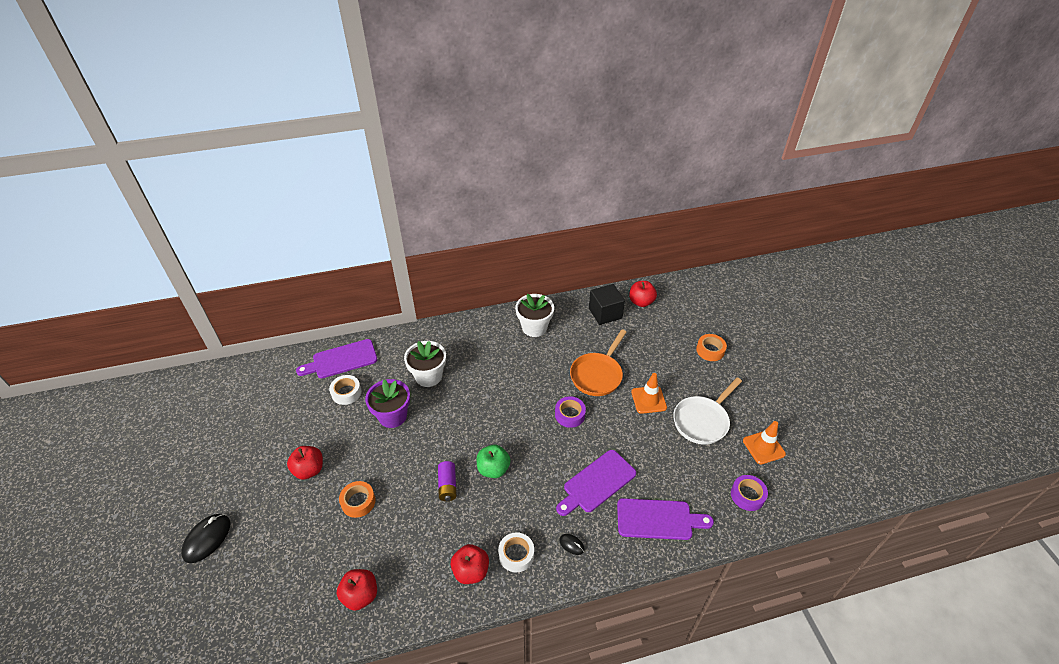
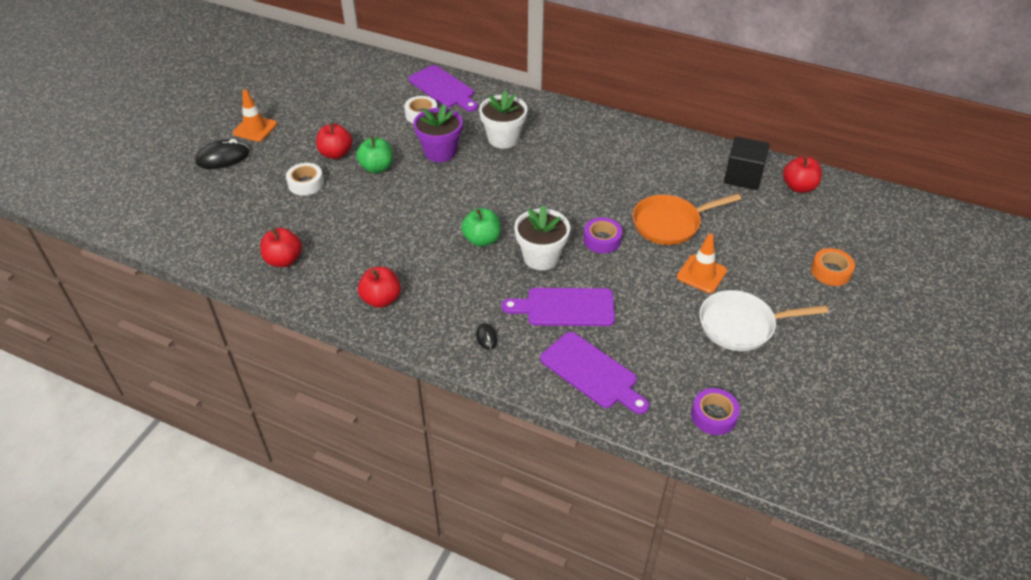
camera: 40 degrees right, 0 degrees up
(341, 360) = (443, 88): purple cutting board -> purple cutting board turned 150 degrees counterclockwise
(356, 461) = (377, 167): none -> green apple
(358, 502) = (348, 197): orange tape -> none
(447, 485) = (429, 228): purple battery -> none
(516, 554) = (430, 313): white tape -> white tape (306, 183)
(534, 327) = (650, 151): white flower pot -> white flower pot (541, 257)
(763, 447) = (787, 389): orange traffic cone -> orange traffic cone (255, 129)

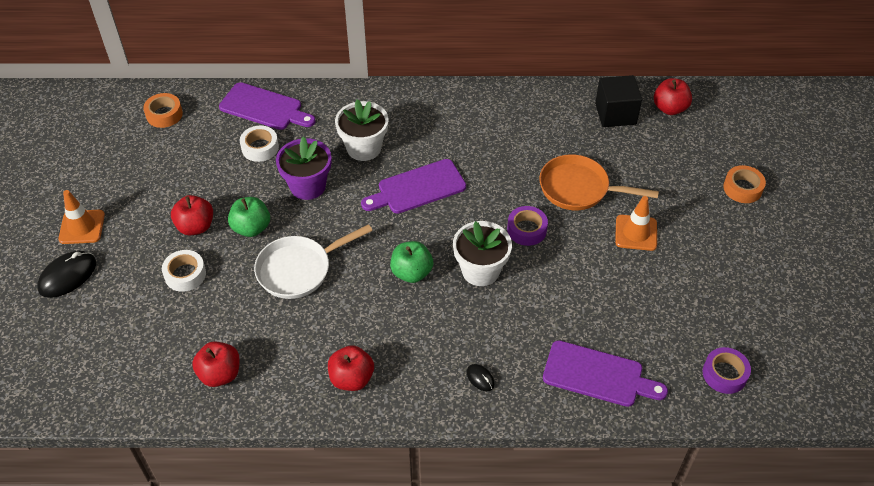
camera: 25 degrees left, 5 degrees up
(365, 72) = (164, 114): none -> orange tape
(565, 307) = (535, 316): purple cutting board -> purple cutting board (417, 188)
(670, 223) = (579, 189): orange pan -> orange pan turned 60 degrees clockwise
(742, 325) = (698, 273): white pan -> white pan (299, 269)

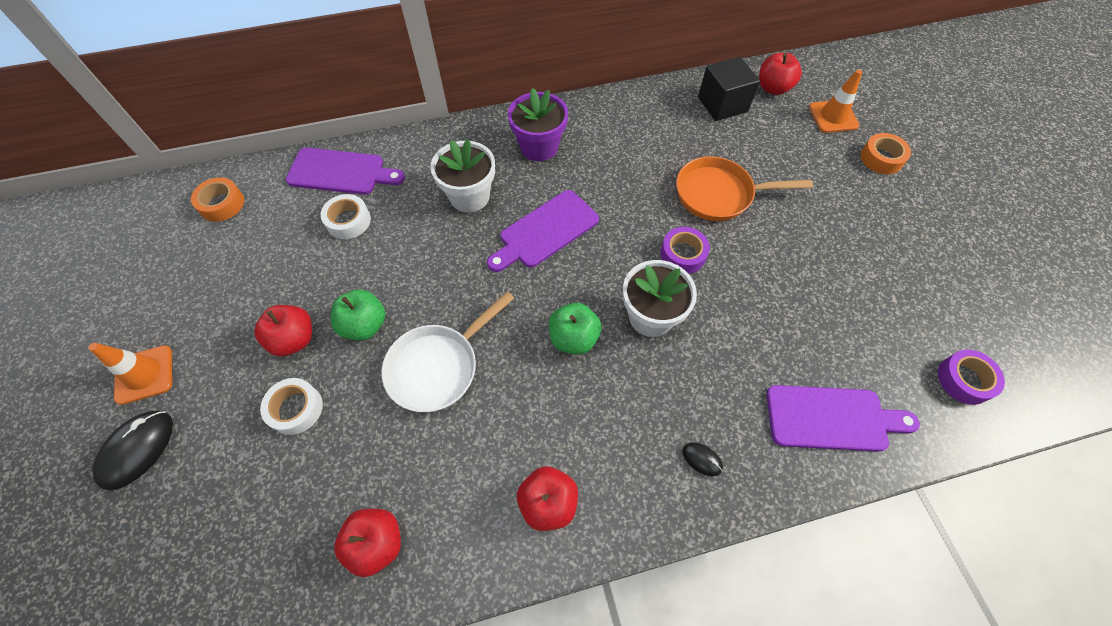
camera: 15 degrees left, 10 degrees up
(308, 186) = (418, 256): purple flower pot -> purple flower pot (539, 147)
(636, 233) = (798, 232): orange traffic cone -> orange traffic cone (833, 116)

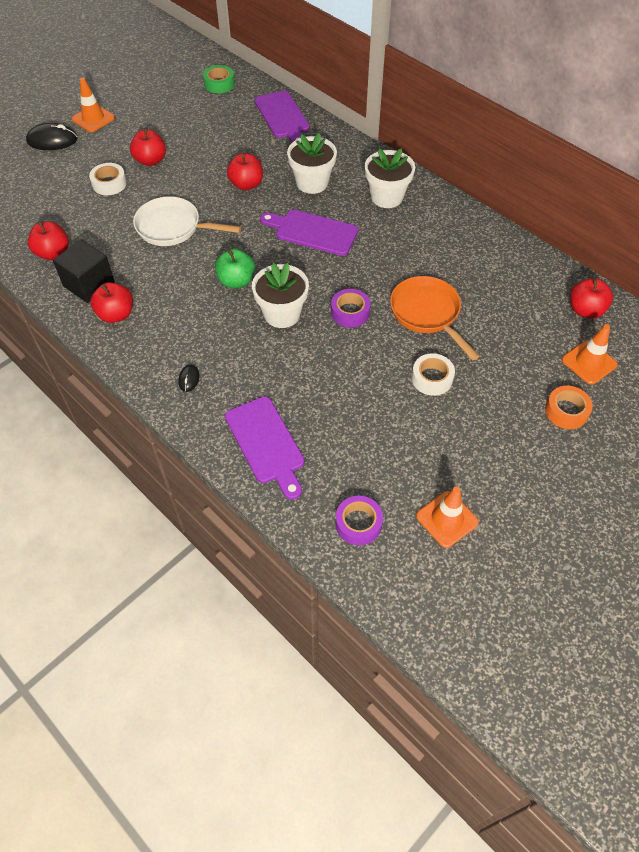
camera: 60 degrees right, 5 degrees down
(222, 204) = (219, 84): orange tape -> green tape
(348, 221) = (248, 139): white tape -> white tape (432, 378)
(364, 325) = (179, 183): green apple -> none
(423, 257) = (246, 184): none -> red apple
(539, 147) = (387, 197): purple flower pot -> white flower pot
(722, 104) = (531, 283): black cube -> black cube (89, 284)
(977, 303) = (447, 519): none -> orange traffic cone

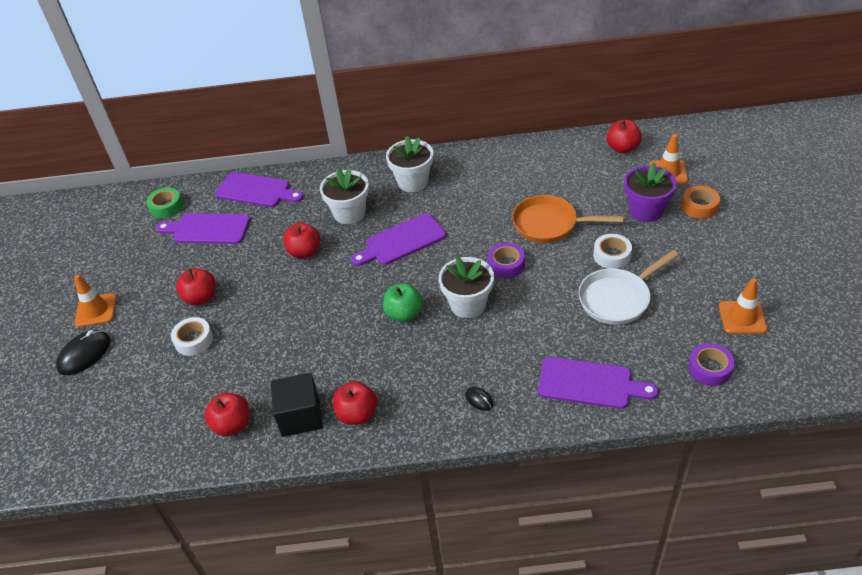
camera: 45 degrees left, 10 degrees down
(173, 228) = (299, 323): white pan -> white pan (618, 298)
(218, 119) = (208, 229): none -> purple cutting board
(516, 373) = (645, 211): none -> purple flower pot

